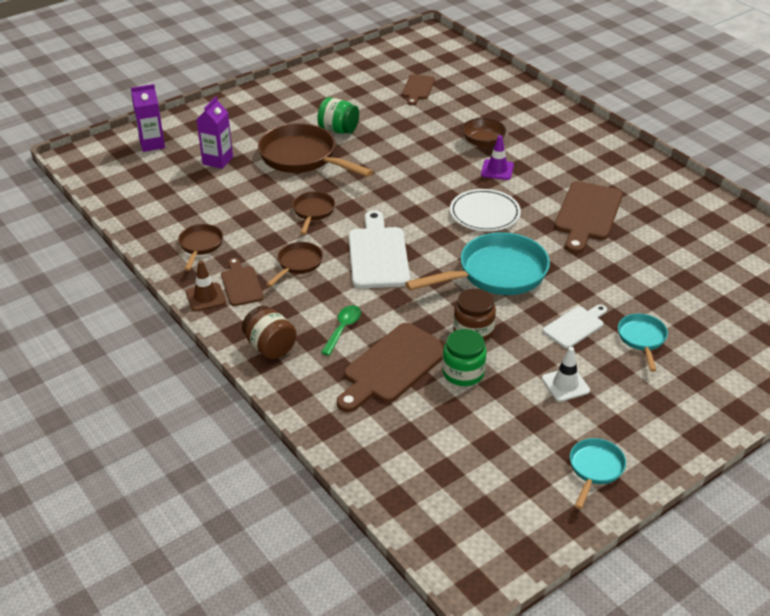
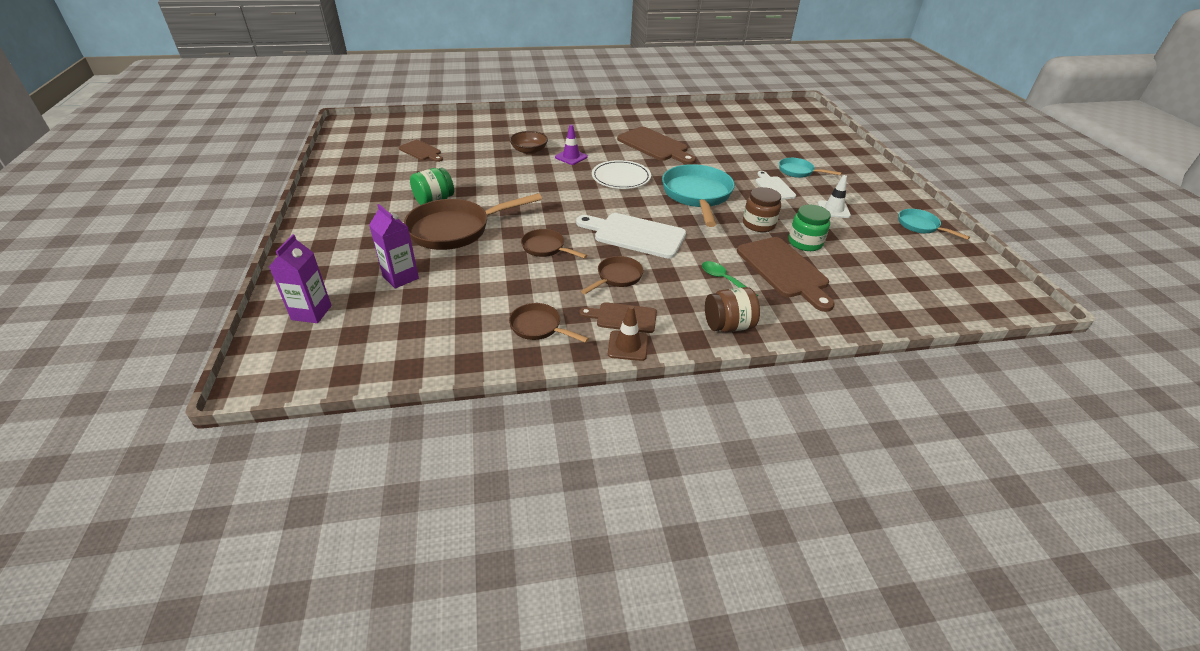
camera: 65 degrees left, 0 degrees up
(298, 264) = (617, 277): brown pan -> brown pan turned 75 degrees clockwise

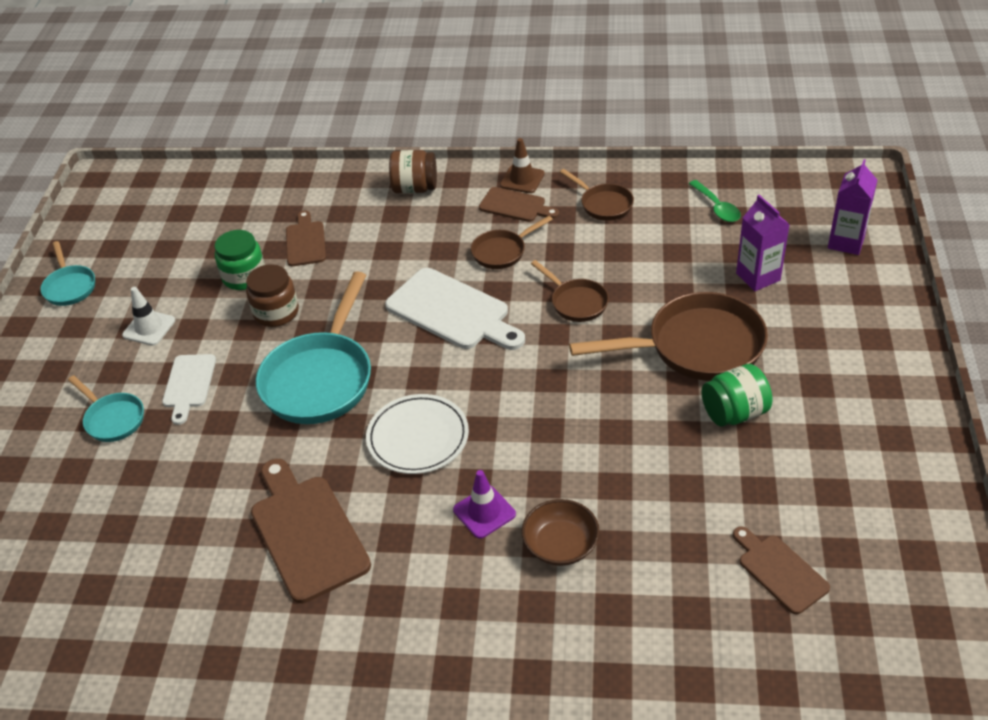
camera: 160 degrees left, 5 degrees up
(724, 280) = (383, 237): green spoon -> green spoon (717, 207)
(784, 270) = (305, 241): brown cutting board -> brown cutting board, size x0.58

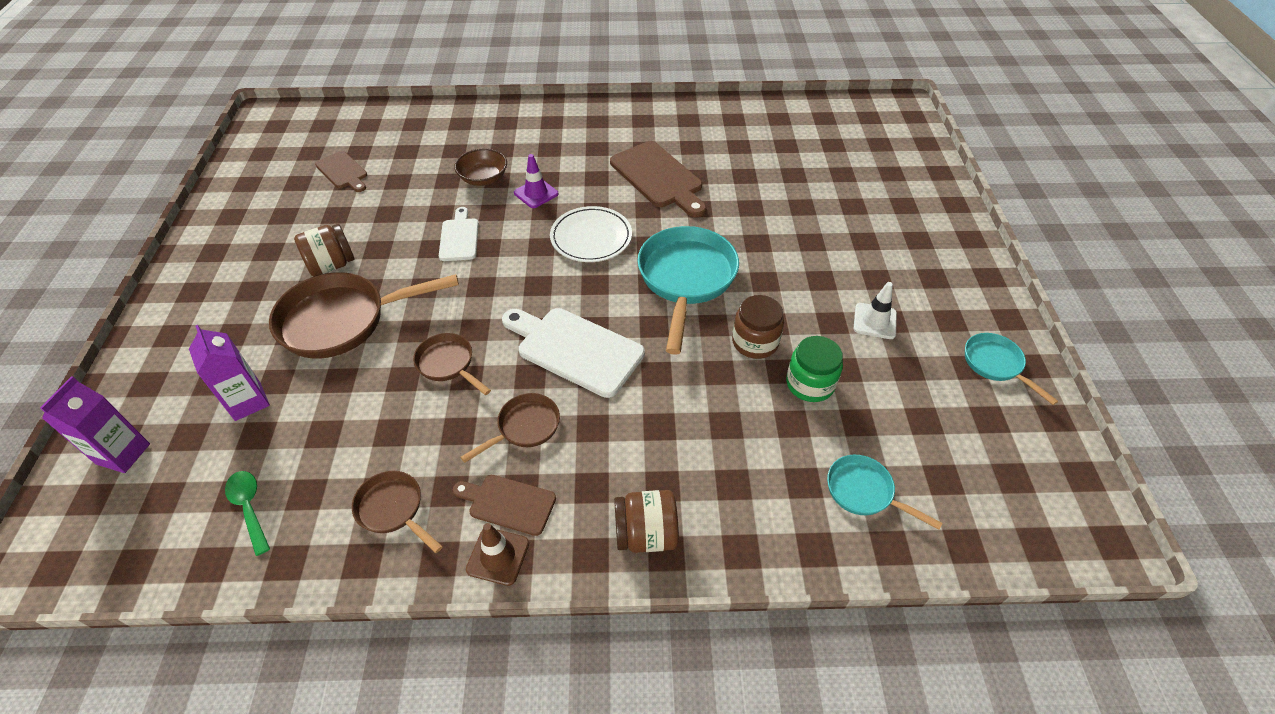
camera: 170 degrees right, 5 degrees up
(112, 419) = (849, 241): turquoise pan -> turquoise pan (864, 492)
(188, 384) = (802, 270): white cutting board -> white cutting board (459, 237)
(305, 241) = (761, 435): brown cutting board -> none
(734, 413) = (331, 265): green jar -> brown jar

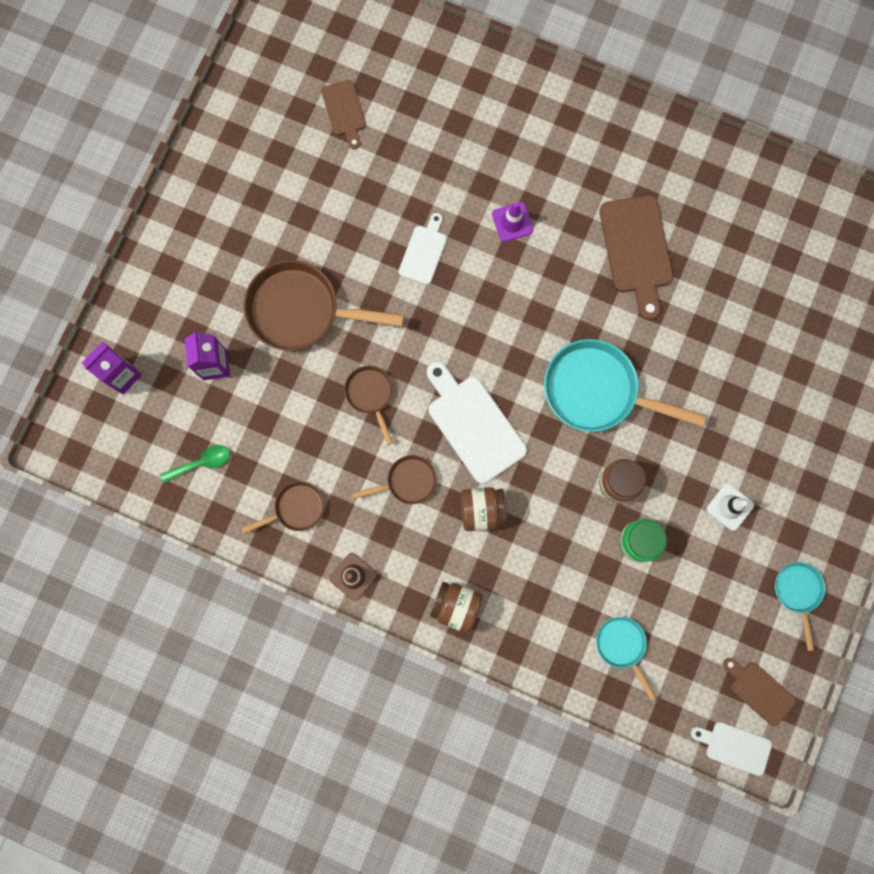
camera: 25 degrees right, 30 degrees up
(249, 508) = (201, 463): green spoon -> green spoon turned 75 degrees clockwise
(331, 265) = (306, 239): brown jar -> brown jar (482, 510)
(393, 509) = (296, 509): brown pan -> brown pan turned 90 degrees clockwise
(483, 178) = (471, 178): brown bowl -> none
(508, 503) = (373, 540): brown cutting board -> brown cutting board (759, 690)
(591, 237) = (538, 303): white plate -> none
(686, 279) = (597, 391): turquoise pan -> turquoise pan turned 105 degrees counterclockwise
(1066, 544) = (734, 746): none -> white cutting board

